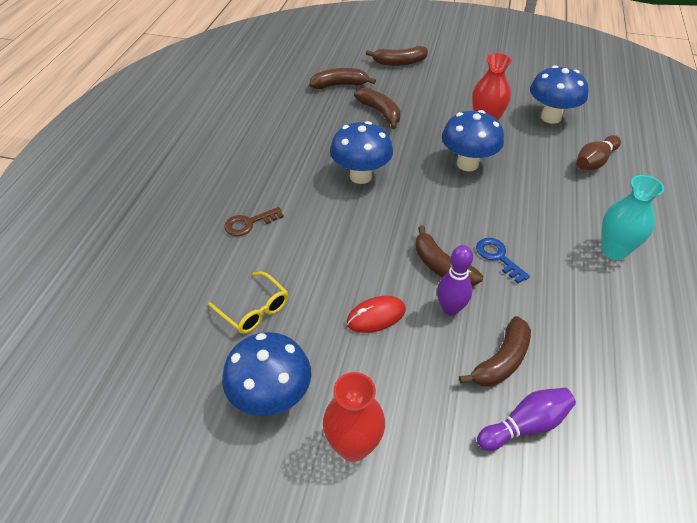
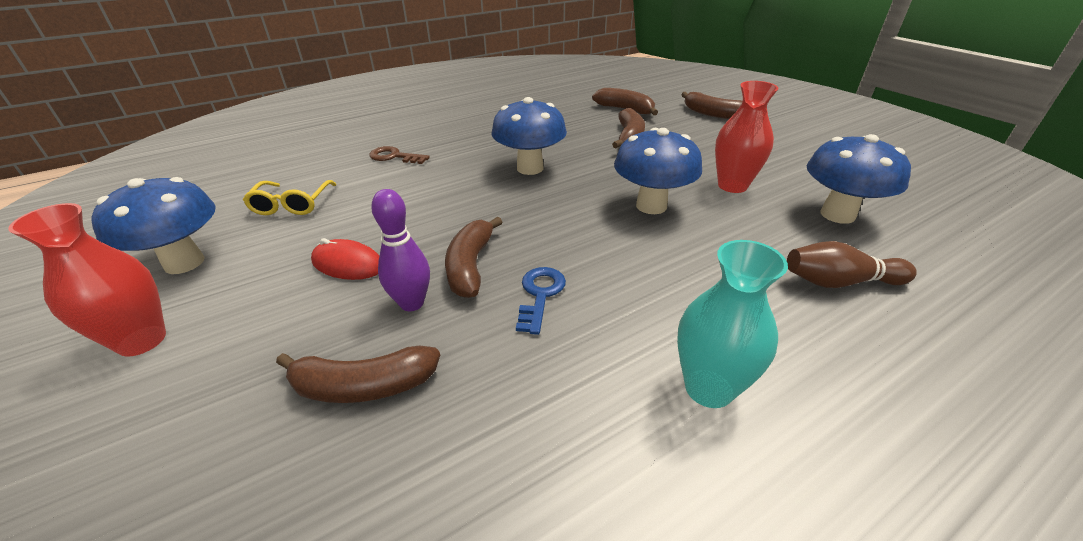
camera: 45 degrees right, 10 degrees down
(525, 425) = (258, 471): purple bowling pin -> none

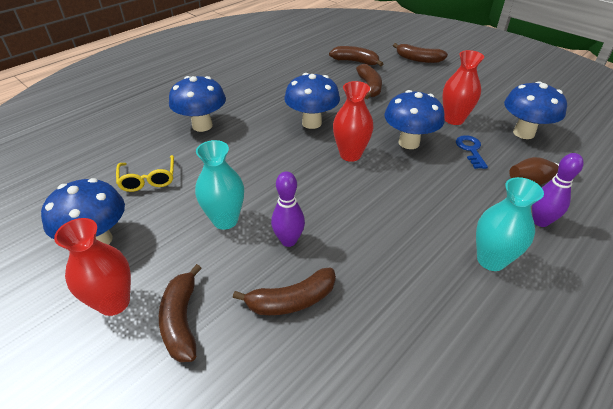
camera: 15 degrees left, 5 degrees up
(348, 264) = (225, 220): red mouse -> turquoise vase
(394, 157) = (202, 126): brown key -> blue mushroom
(470, 266) = (312, 207): brown banana -> brown banana (181, 320)
(540, 295) = (368, 220): blue key -> blue key (470, 150)
(560, 210) = (350, 155): none -> red vase
(821, 343) = (540, 221): none -> purple bowling pin

